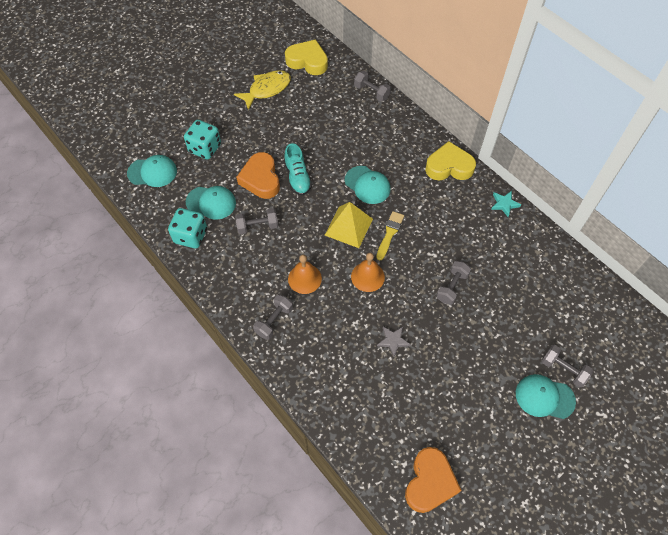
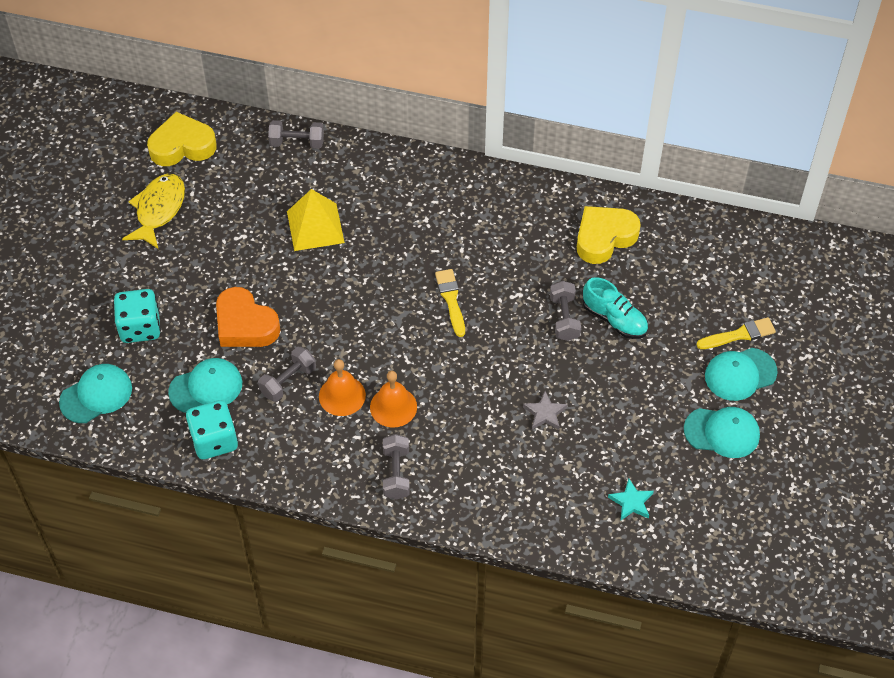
camera: 35 degrees left, 5 degrees down
(297, 177) = (289, 297): turquoise shoe -> turquoise shoe (614, 319)
(348, 227) = (397, 319): yellow pyramid -> yellow pyramid (315, 227)
(367, 185) = (381, 258): turquoise cap -> turquoise cap (722, 432)
(367, 276) = (463, 362): orange bell -> orange bell (342, 395)
(430, 482) = (689, 528): orange heart -> none
(449, 166) = (460, 184): yellow heart -> yellow heart (604, 237)
(504, 204) = (553, 193): turquoise star -> turquoise star (631, 502)
(563, 369) = (739, 335): grey dumbbell -> yellow brush

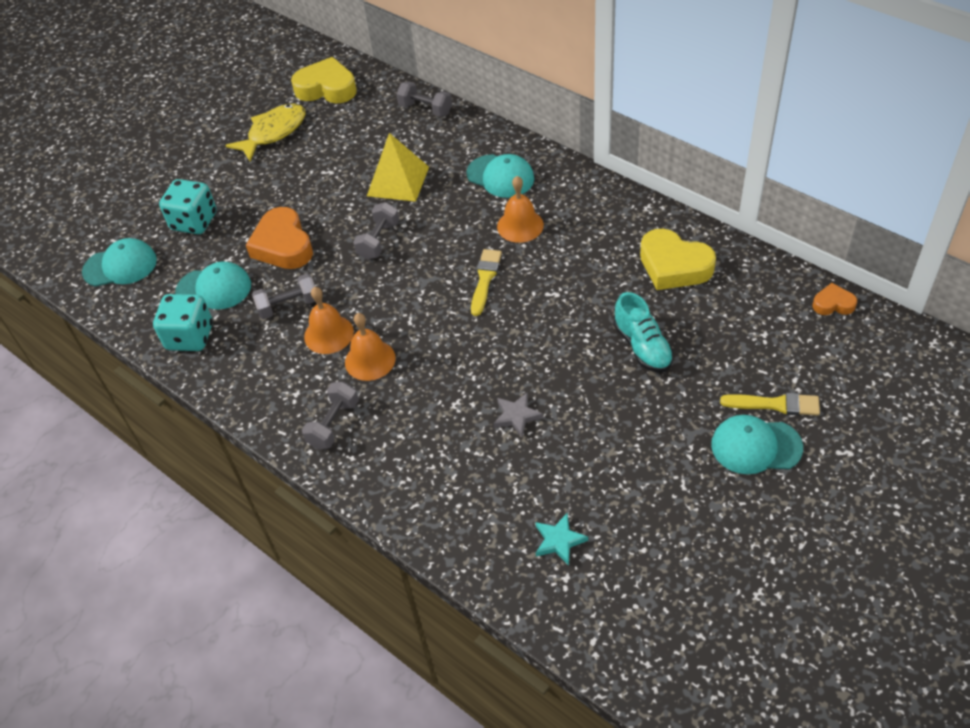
camera: 30 degrees right, 5 degrees down
(453, 238) = (520, 225): none -> orange bell
(564, 318) = (589, 330): grey dumbbell -> grey dumbbell (378, 240)
(604, 237) = (674, 266): yellow heart -> yellow heart turned 135 degrees counterclockwise
(722, 432) = (703, 501): turquoise cap -> turquoise cap (500, 176)
(745, 233) = (833, 304): none -> orange heart

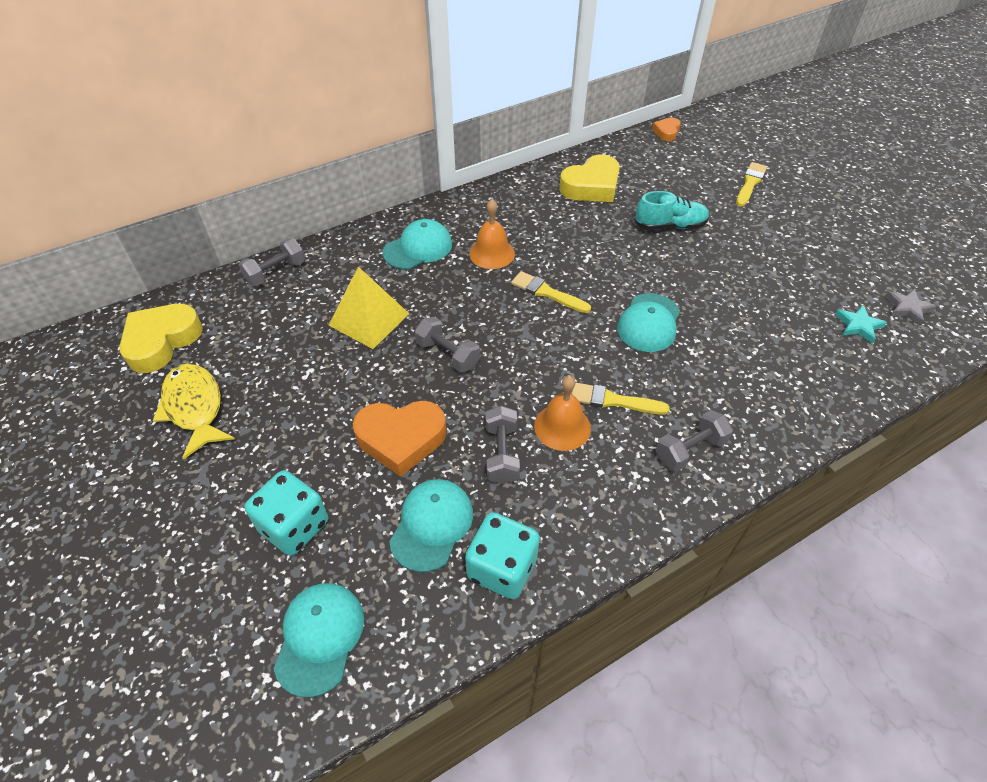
camera: 75 degrees left, 0 degrees up
(333, 424) = (690, 450): grey dumbbell -> grey dumbbell turned 75 degrees counterclockwise
(370, 360) = (613, 400): orange bell -> yellow brush
(517, 416) = (720, 315): grey star -> grey star (907, 308)
(755, 446) = (786, 203): turquoise cap -> turquoise cap (649, 323)

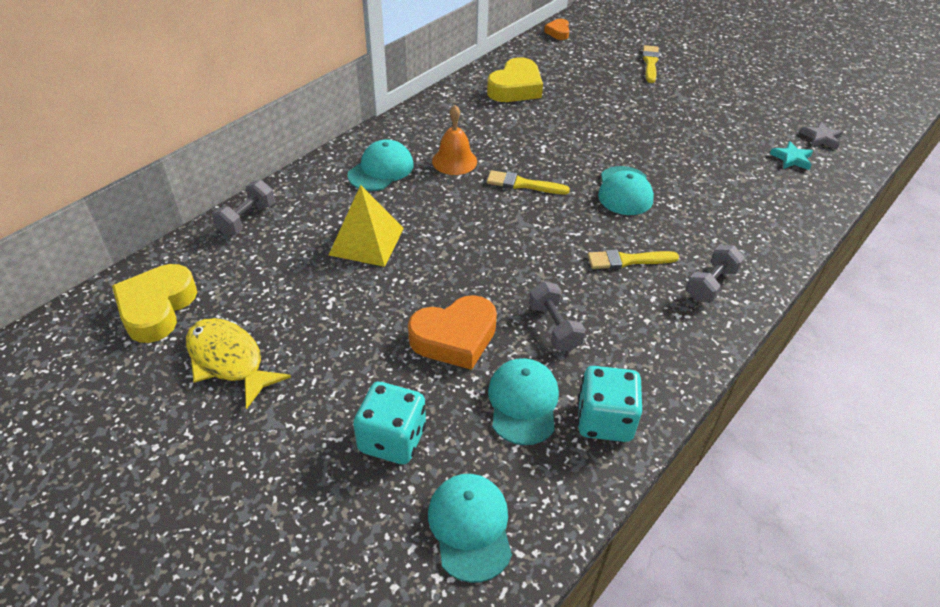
camera: 20 degrees left, 5 degrees down
(447, 354) = (459, 255): grey dumbbell -> none
(562, 427) = (595, 292): orange bell -> none
(670, 226) = (601, 109): turquoise shoe -> none

